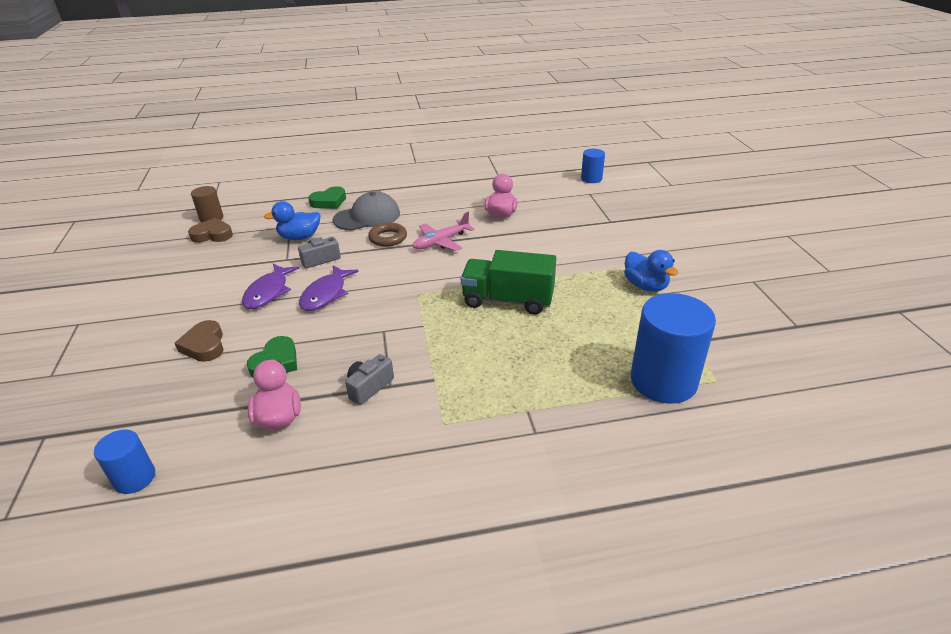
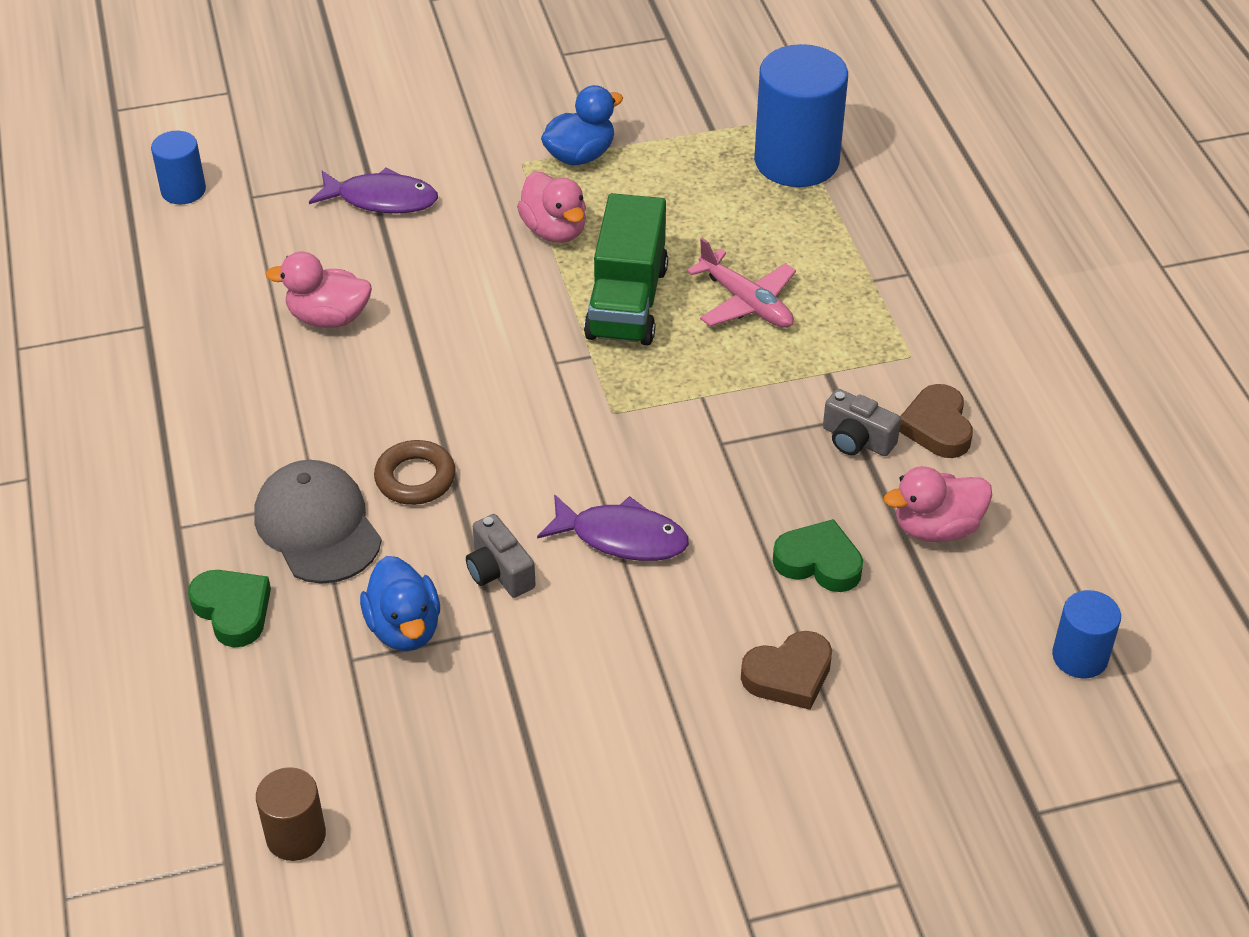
camera: 95 degrees left, 10 degrees up
(212, 235) = (384, 803): brown heart -> brown heart (937, 427)
(268, 292) = (619, 626): purple fish -> purple fish (381, 199)
(441, 242) = (435, 396): pink plane -> pink plane (746, 302)
(572, 276) = (554, 230): none -> pink duck

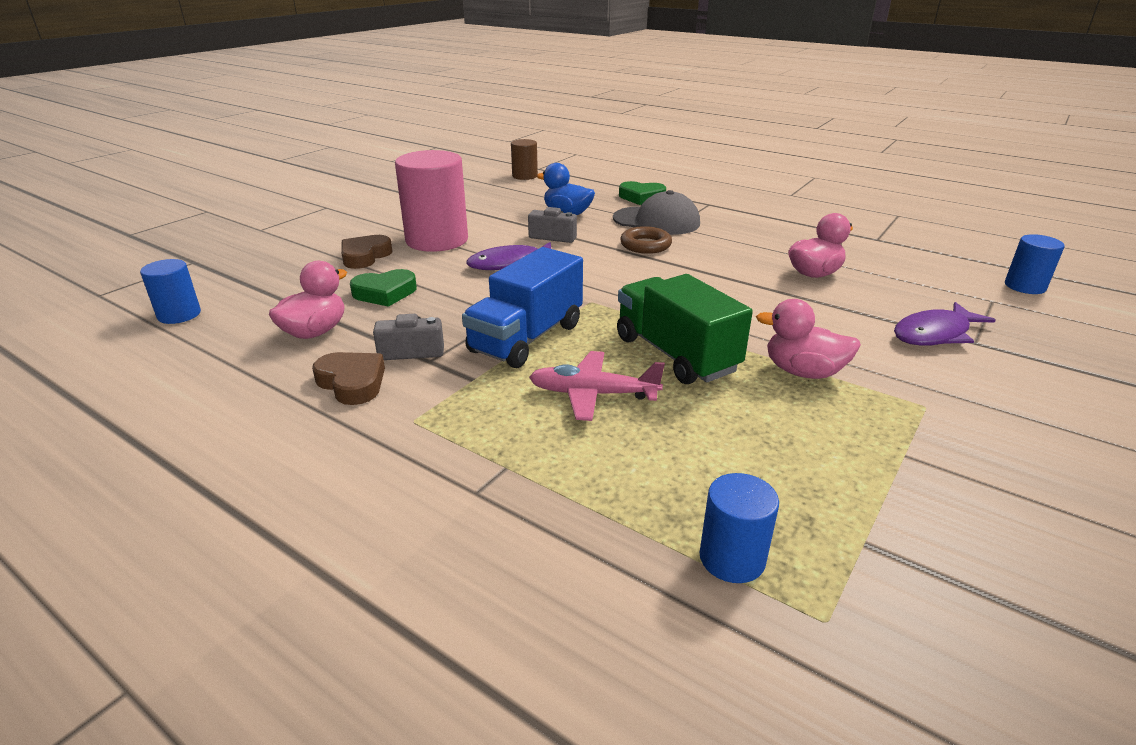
camera: 140 degrees right, 15 degrees down
(580, 155) = (904, 437): blue duck -> none
(660, 663) = (437, 240): none -> pink cylinder
(734, 396) = (526, 338): none -> blue truck
(796, 161) = (732, 558): blue cylinder -> blue cylinder, size x0.52

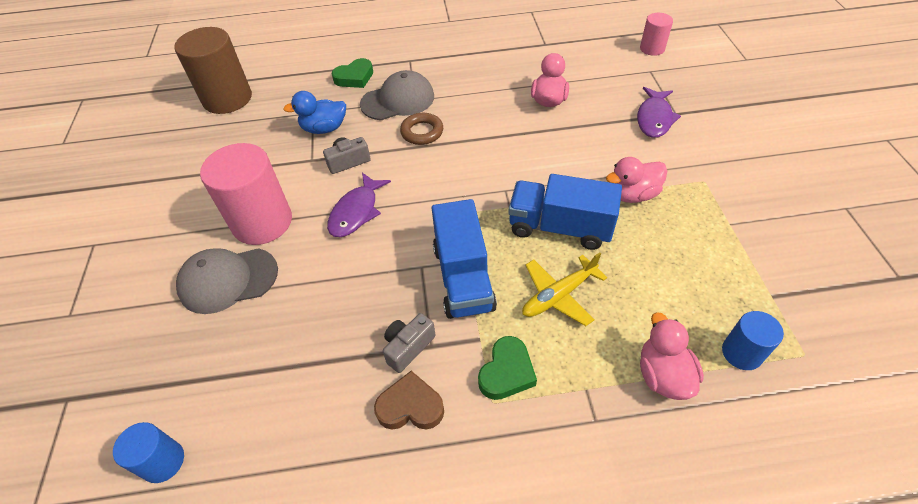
camera: 40 degrees left, 20 degrees up
(315, 332) = (312, 385): pink duck -> pink duck (663, 375)
(365, 256) = (228, 280): brown heart -> grey cap
(385, 293) = (306, 307): green heart -> green heart (506, 372)
(524, 176) = (227, 99): brown cylinder -> brown cylinder, size x1.93
(593, 394) = (559, 295): pink plane -> yellow plane
(675, 354) = (560, 227): green truck -> blue truck
(1024, 286) = (652, 49): blue cylinder -> pink cylinder

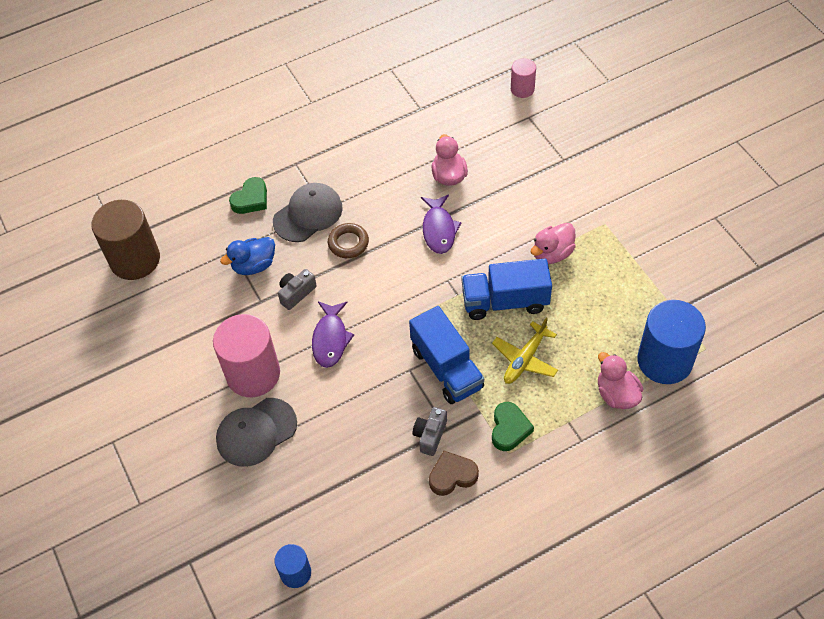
camera: 20 degrees left, 5 degrees up
(654, 118) = (547, 170): purple fish -> purple fish (439, 229)
(741, 353) = (664, 361): blue cylinder -> blue cylinder, size x1.93

